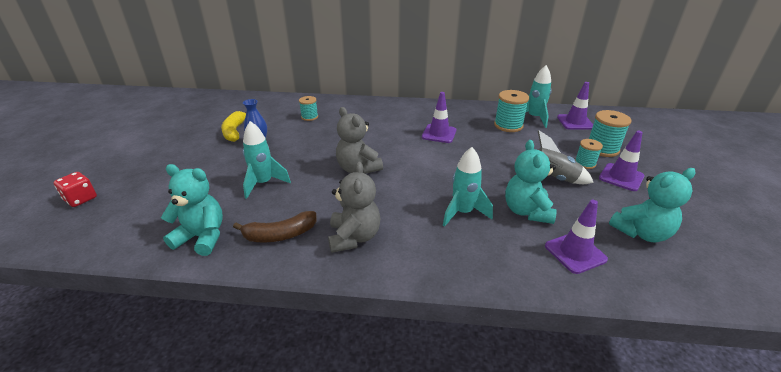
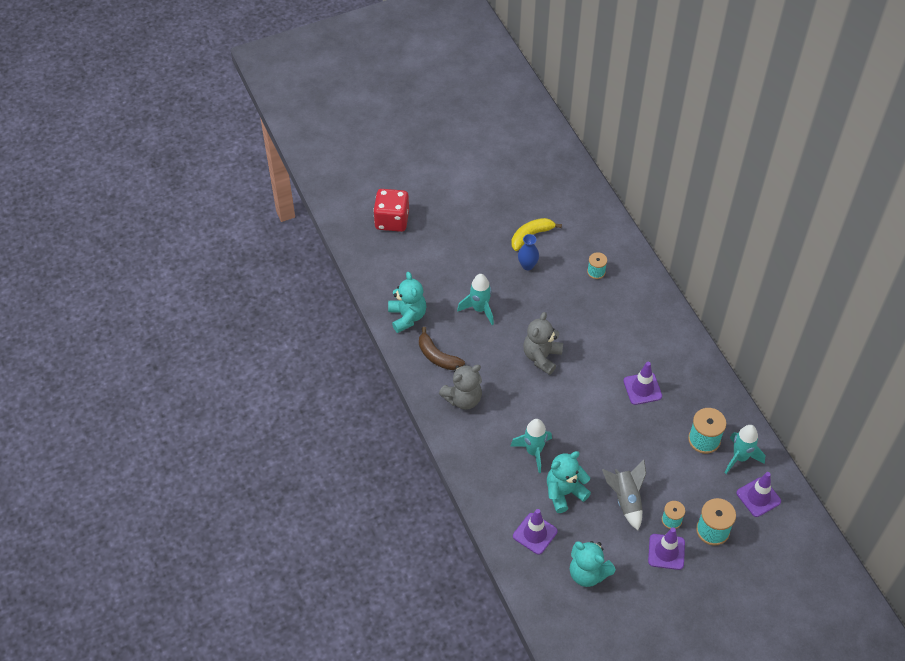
camera: 60 degrees right, 20 degrees up
(81, 199) = (392, 220): red dice -> red dice, size x1.68

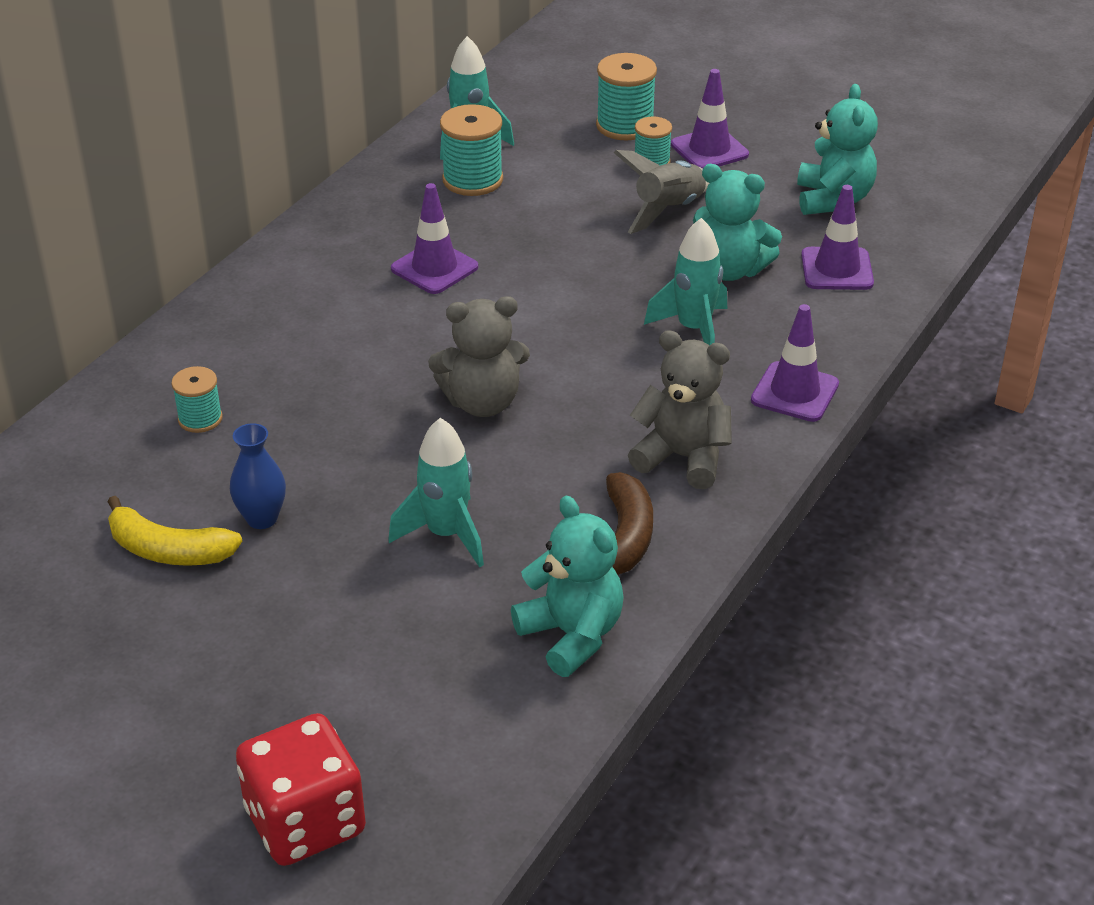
camera: 125 degrees left, 15 degrees down
(407, 317) = (572, 635): turquoise teddy bear -> turquoise teddy bear turned 105 degrees clockwise
(758, 497) = (523, 108): purple traffic cone -> purple traffic cone (794, 392)

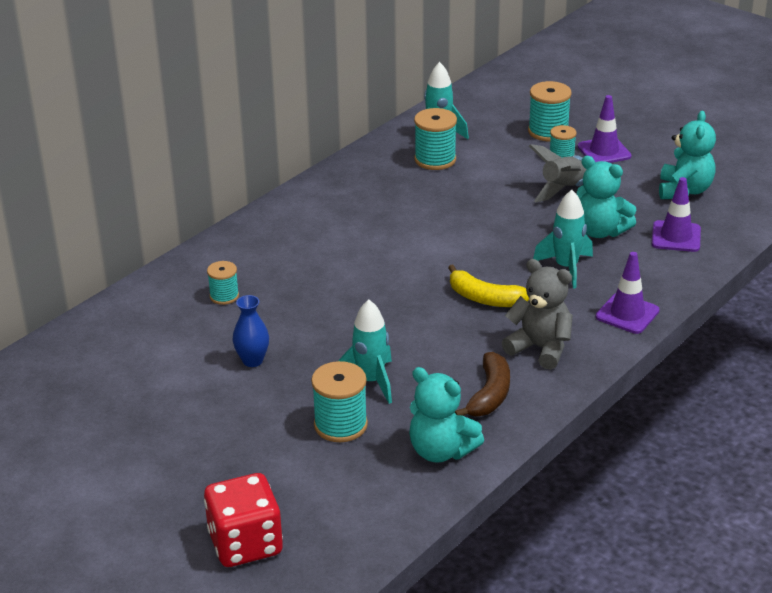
camera: 10 degrees right, 5 degrees down
(168, 550) = (189, 374): yellow banana -> yellow banana (485, 298)
(414, 609) = (340, 425): none -> turquoise spool
(434, 268) = (397, 214): purple traffic cone -> none
(482, 402) = (412, 302): grey teddy bear -> none
(572, 635) = (441, 451): turquoise teddy bear -> turquoise teddy bear turned 150 degrees clockwise

